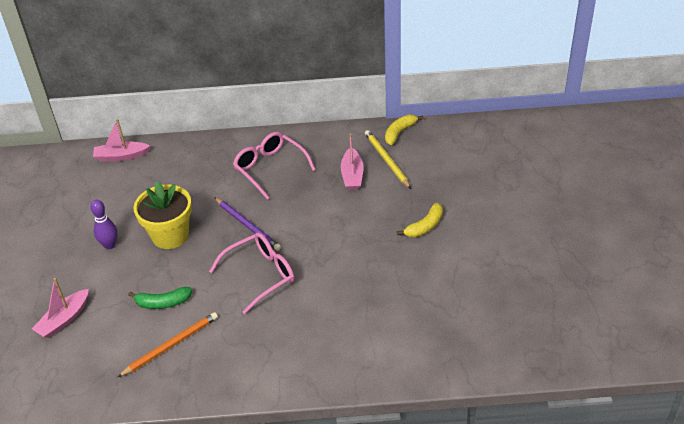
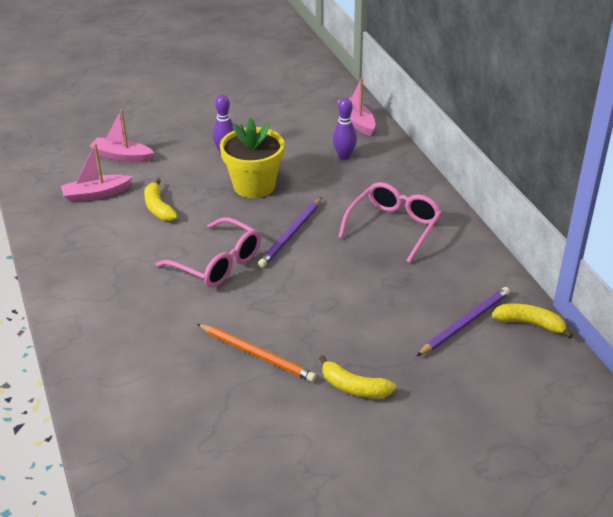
camera: 70 degrees right, 5 degrees down
(163, 303) = (158, 207): green banana -> yellow banana
(164, 174) = (344, 156): none -> purple bowling pin
(171, 345) = (103, 228): orange pencil -> orange pencil (257, 354)
(352, 175) = (418, 298): pink boat -> pink boat (96, 194)
(386, 160) = (465, 323): yellow pencil -> purple pencil

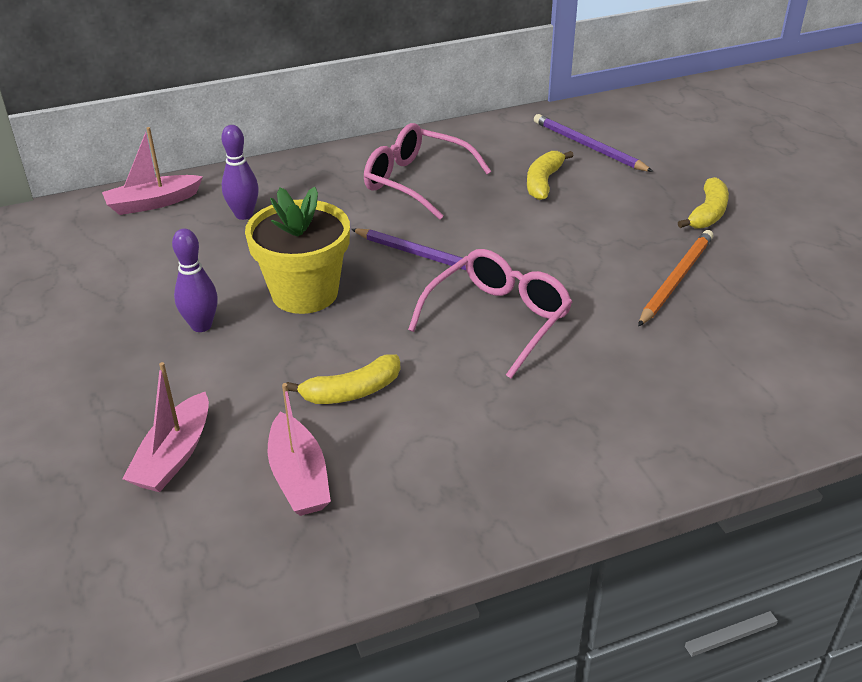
camera: 90 degrees left, 0 degrees up
(530, 324) = (582, 114): yellow banana -> yellow banana (543, 182)

